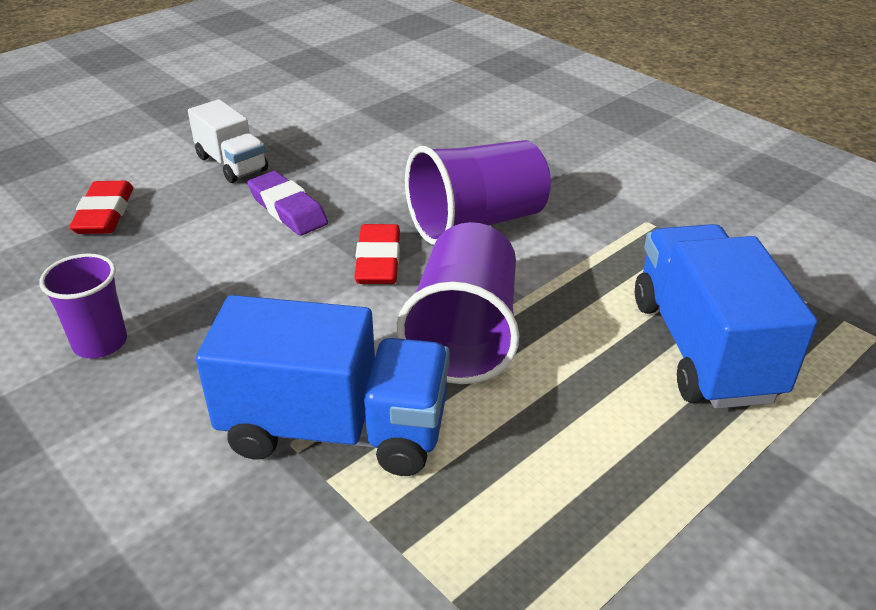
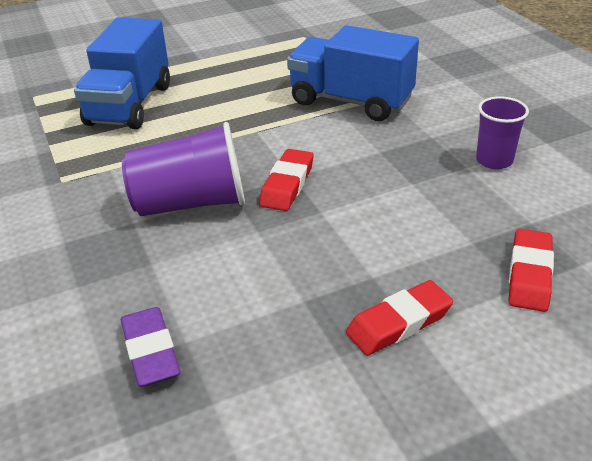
camera: 160 degrees left, 0 degrees up
(232, 164) = (399, 323): white truck -> red eraser
(287, 209) = (347, 246): purple eraser -> purple eraser (151, 351)
(464, 335) = (257, 130): purple cup -> none

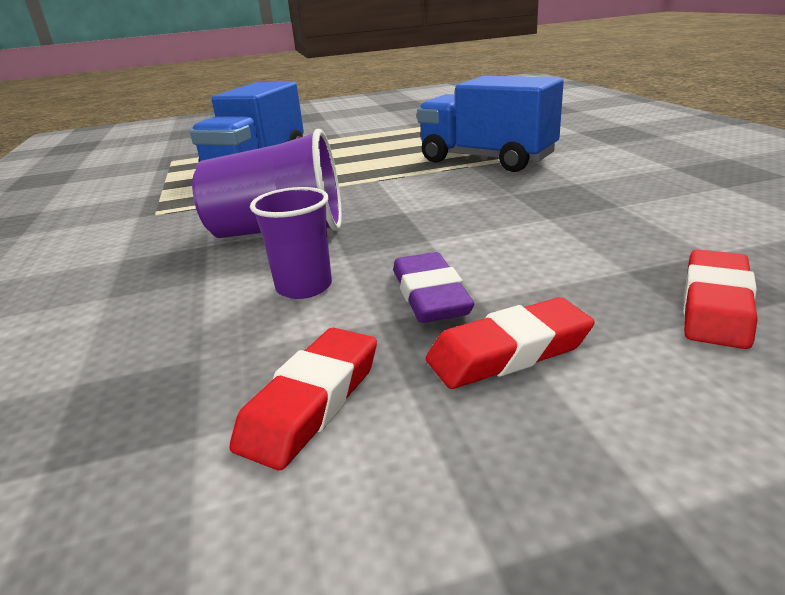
camera: 10 degrees right, 10 degrees down
(151, 351) = (149, 366): purple eraser -> purple eraser (430, 295)
(287, 184) = (395, 217): red eraser -> red eraser (311, 402)
(494, 160) = (655, 200): purple cup -> purple cup (304, 287)

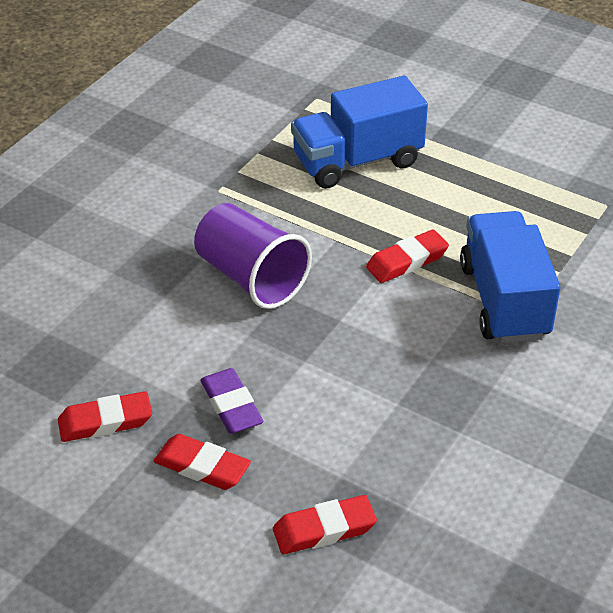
camera: 45 degrees right, 15 degrees up
(304, 287) = (193, 346): purple cup -> none
(387, 175) = (407, 261): none -> red eraser
(430, 295) = (231, 405): purple eraser -> purple eraser turned 60 degrees counterclockwise

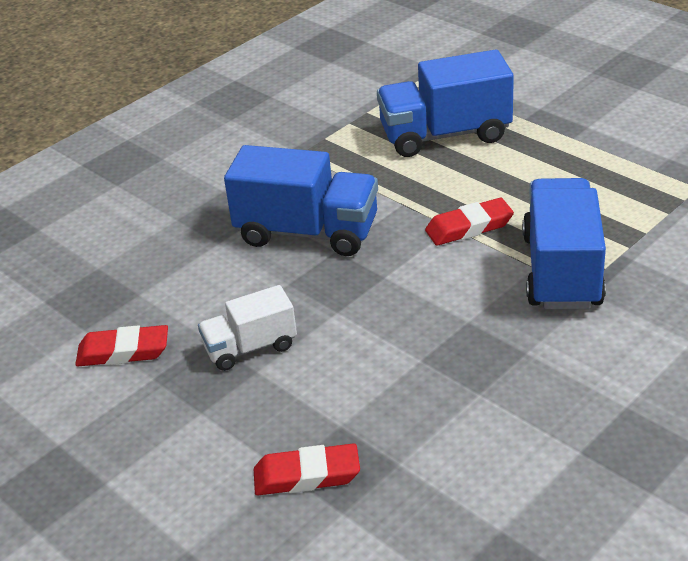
camera: 15 degrees right, 5 degrees down
(202, 466) = (203, 402): red eraser -> none
(231, 405) = (250, 347): purple eraser -> white truck
(251, 278) = (307, 232): purple cup -> blue truck

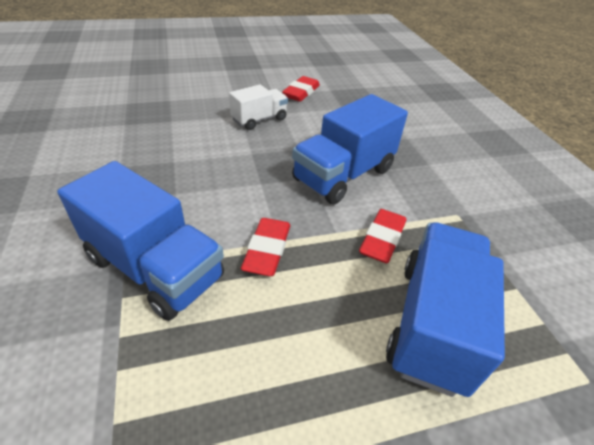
camera: 115 degrees right, 5 degrees up
(250, 347) = (259, 119): white truck -> white truck turned 45 degrees clockwise
(307, 475) = (158, 103): red eraser -> red eraser (382, 239)

